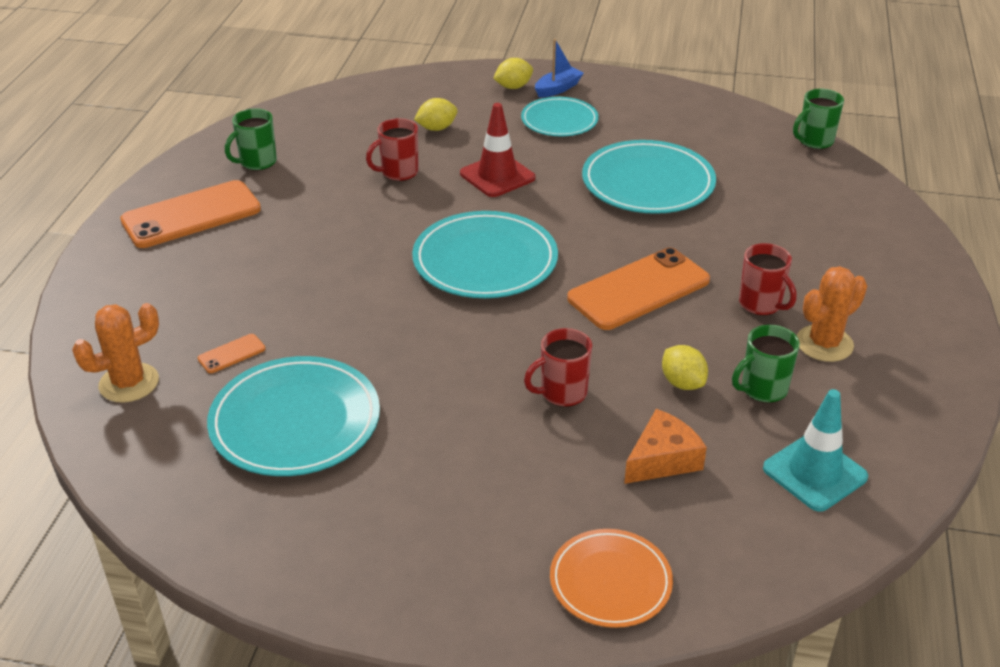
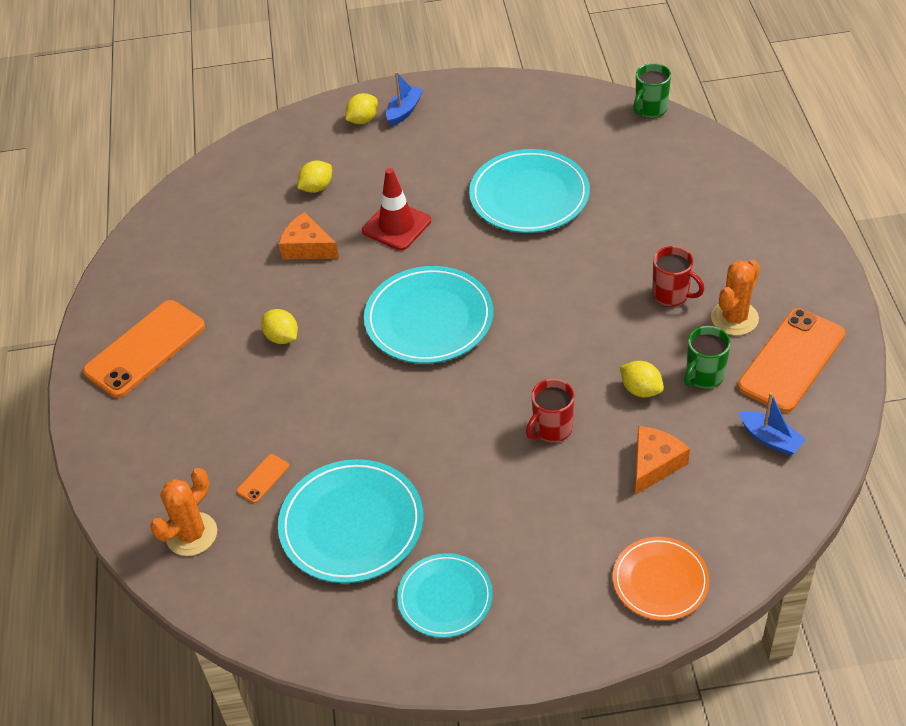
camera: 15 degrees left, 10 degrees up
(257, 162) = (172, 273): green mug -> none
(328, 239) = (282, 337): none -> yellow lemon
(398, 172) = (307, 247): red mug -> orange cheese
(559, 120) = (422, 148): turquoise plate -> turquoise plate (445, 598)
(639, 289) = (569, 310): orange phone -> orange phone (791, 360)
(814, 473) = (770, 439): turquoise traffic cone -> blue boat

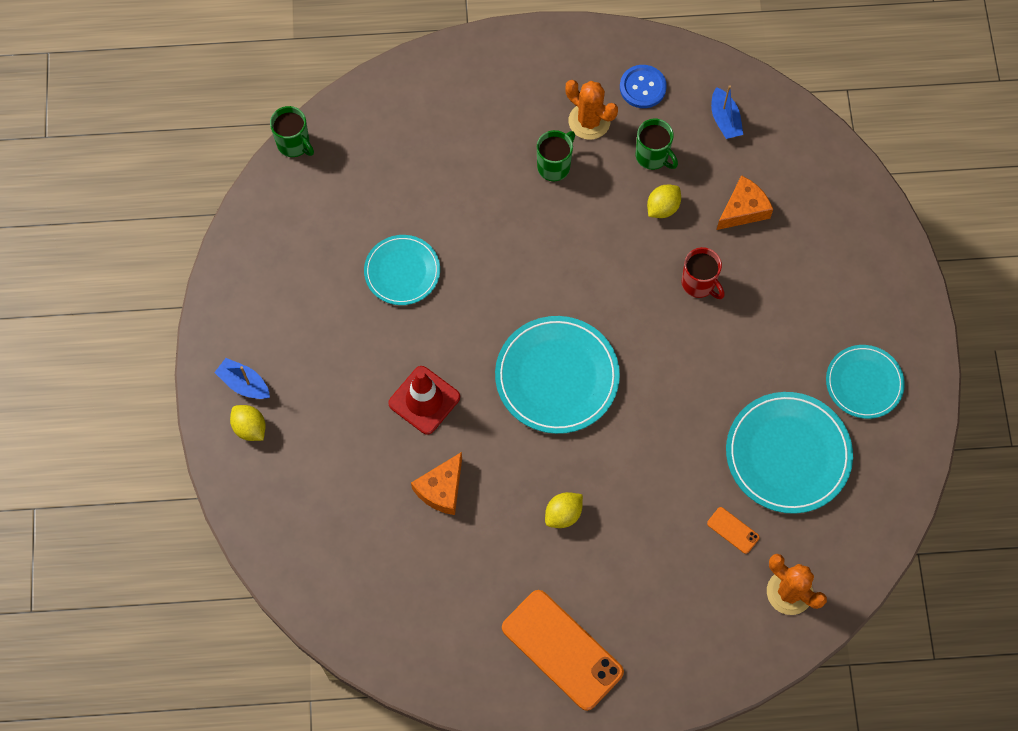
camera: 90 degrees left, 20 degrees up
(316, 188) = (352, 479): yellow lemon -> none
(529, 196) = (402, 271): turquoise plate -> turquoise plate, size x0.63
(654, 464) = (743, 209): orange cheese -> orange cheese turned 105 degrees clockwise
(660, 581) = (855, 222): orange plate -> none
(672, 295) = (554, 166): red mug -> green mug
(770, 439) = (724, 120): blue boat -> blue boat turned 120 degrees clockwise
(791, 360) = (642, 87): orange phone -> blue button

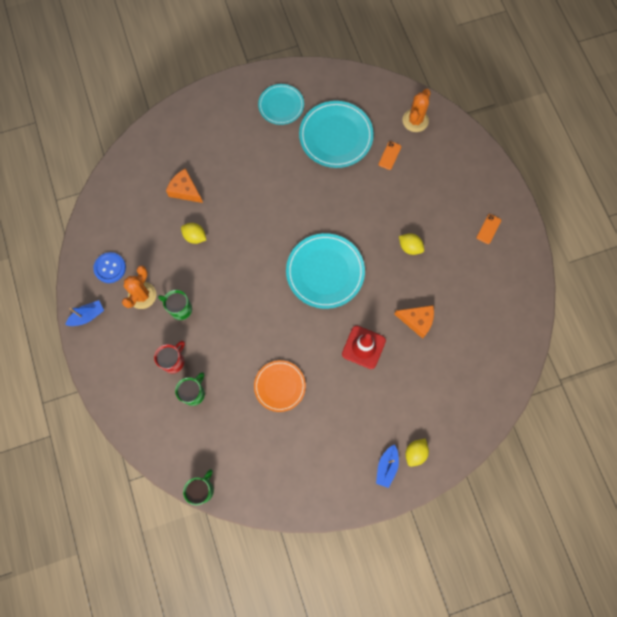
camera: 105 degrees left, 5 degrees up
(402, 271) = (280, 386): turquoise plate -> orange plate
(562, 650) = (488, 229): orange phone -> orange phone, size x0.42
(652, 157) = (160, 250): green mug -> green mug (194, 393)
(699, 284) = (242, 205): red mug -> red mug (174, 361)
(724, 120) = (124, 213): blue boat -> blue boat (88, 316)

